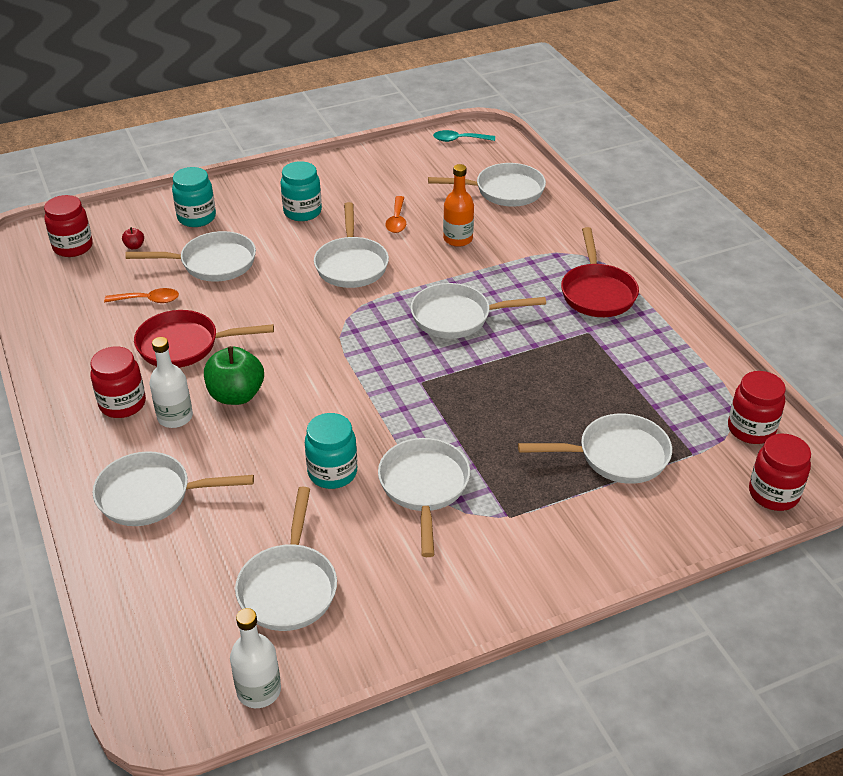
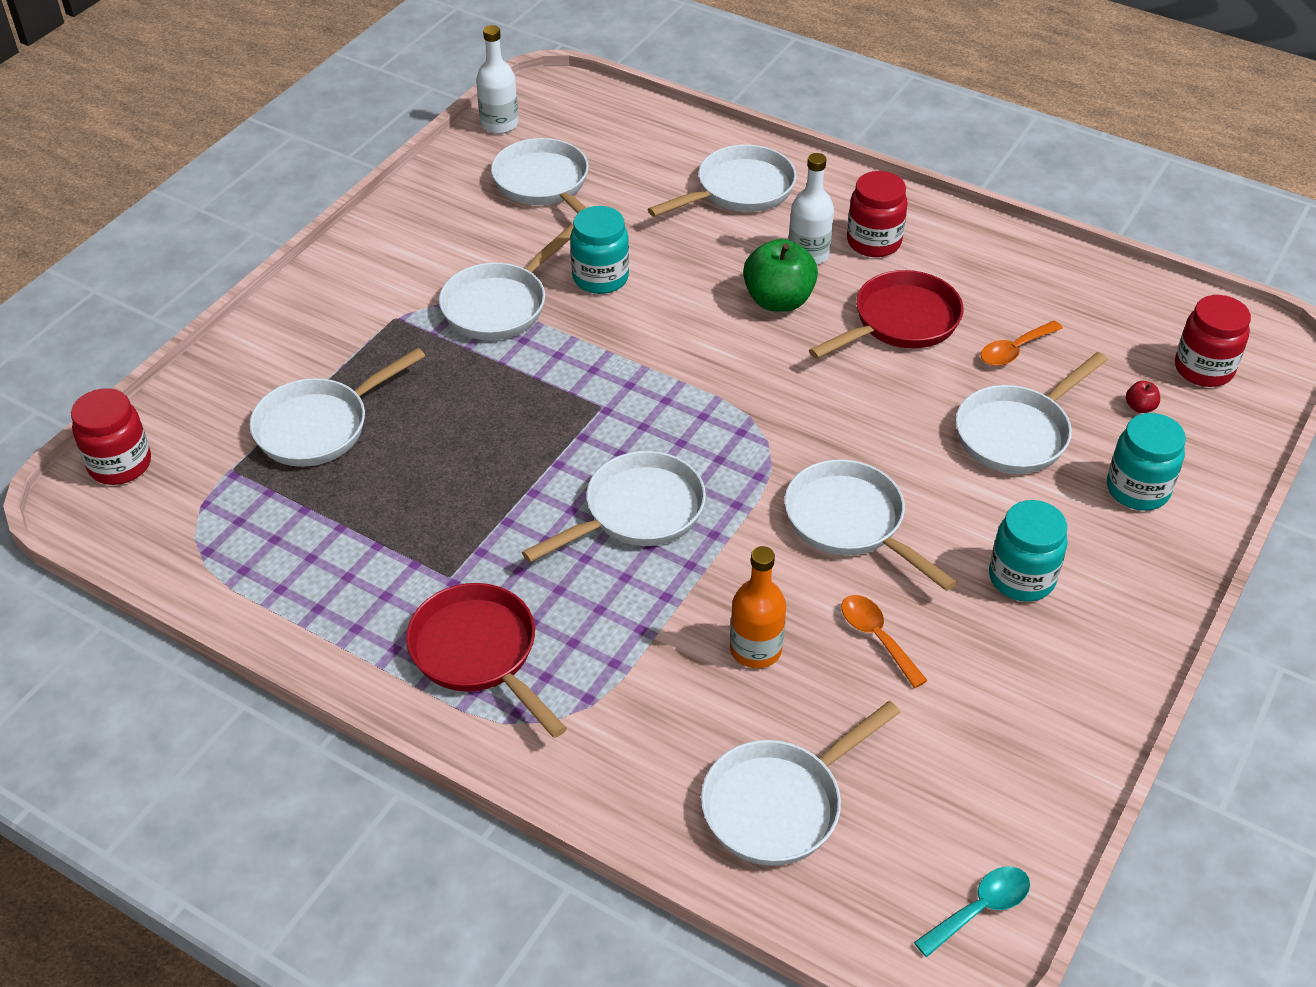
camera: 145 degrees right, 5 degrees up
(424, 487) = (499, 305): white pan -> white pan turned 75 degrees clockwise
(751, 429) = (170, 534): red jar -> none

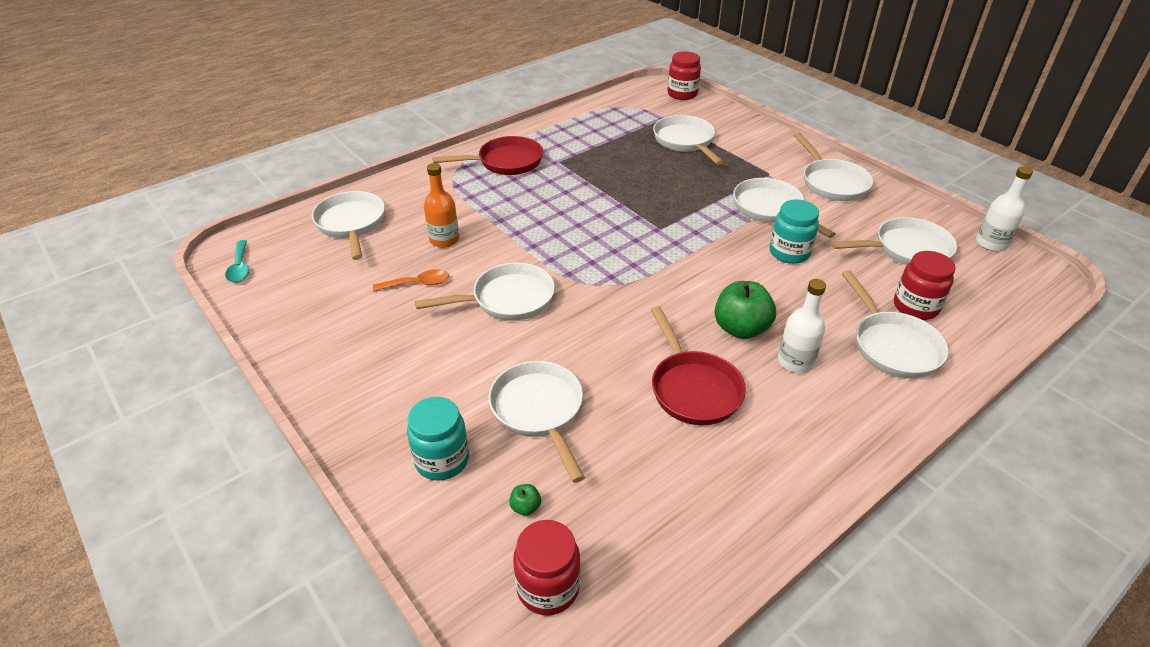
camera: 110 degrees right, 5 degrees down
(637, 512) = (566, 223): white pan -> white pan (832, 183)
(873, 242) = (805, 407): red jar -> red jar (915, 307)
(1014, 350) = (632, 449): orange spoon -> none
(1021, 578) = (412, 360): turquoise jar -> none
(1140, 407) = (525, 507): red apple -> green apple

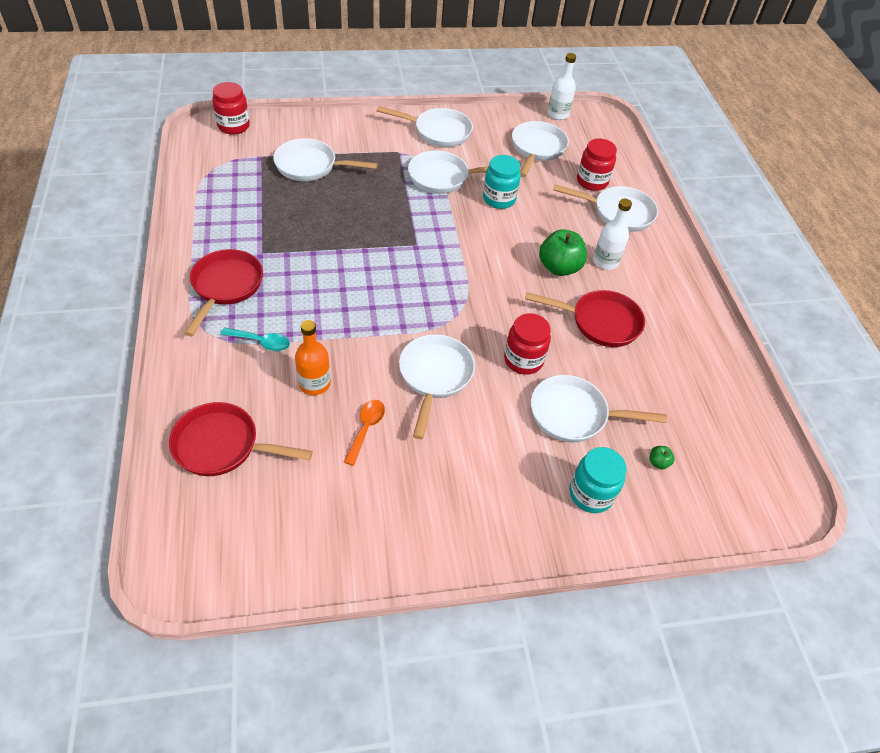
camera: 65 degrees left, 10 degrees up
(240, 267) = (217, 571): turquoise spoon -> turquoise spoon (261, 342)
(351, 224) = (222, 445): white pan -> red pan
(548, 587) = (726, 479): red jar -> red jar (523, 360)

